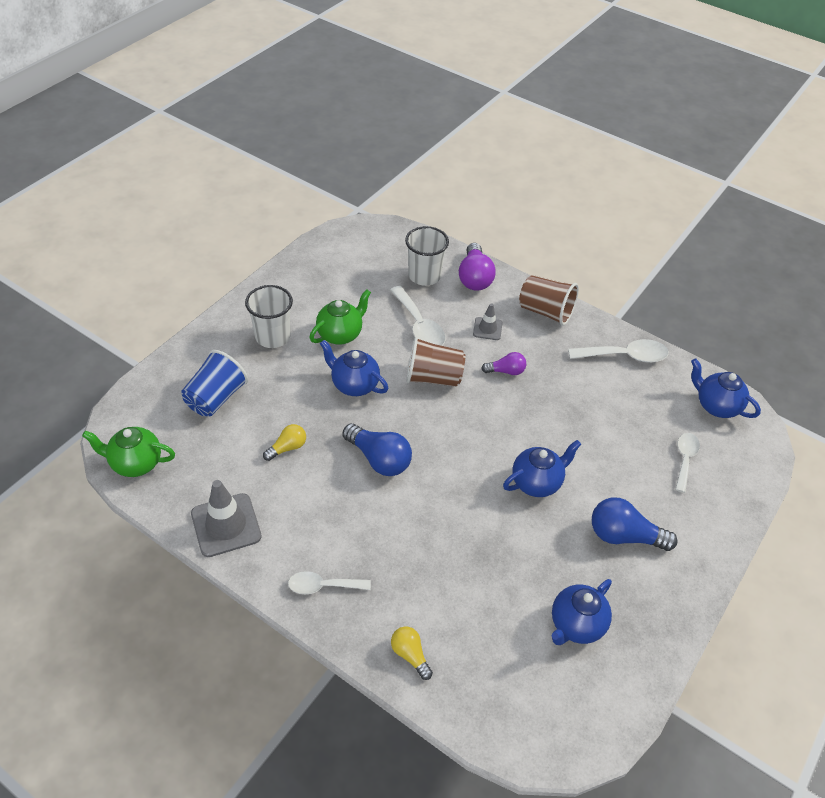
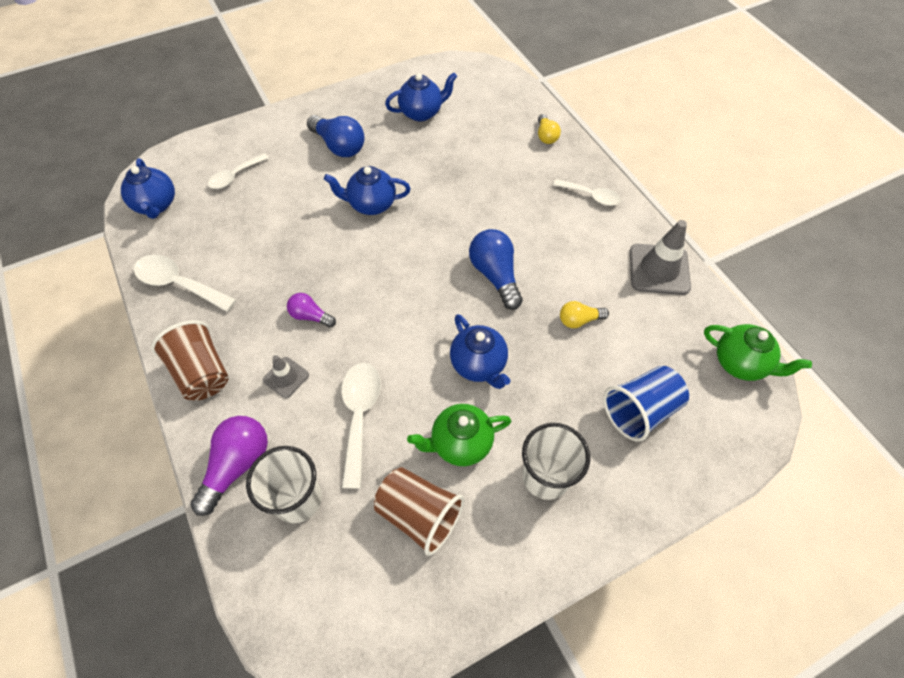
camera: 150 degrees left, 10 degrees up
(433, 378) = (390, 339): brown cup -> brown cup (419, 515)

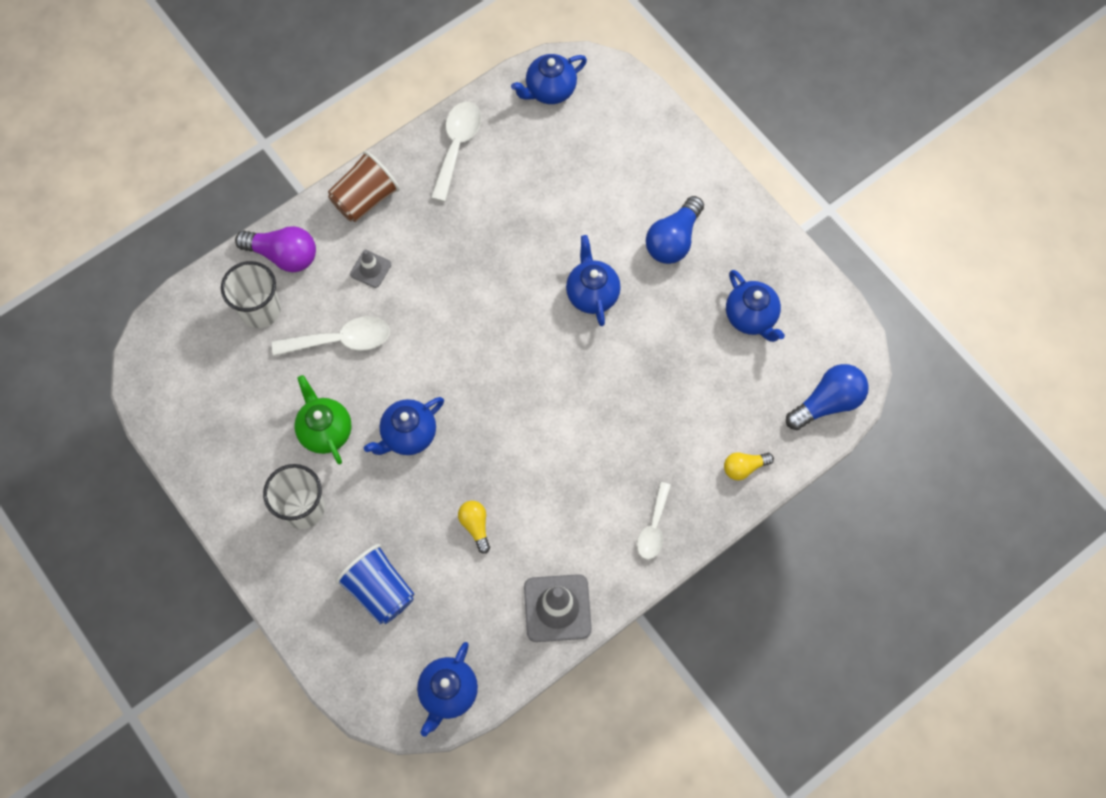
camera: 80 degrees right, 10 degrees up
(235, 176) = (604, 149): white spoon -> none
(310, 316) = (439, 272): purple light bulb -> none
(419, 515) = (257, 408): brown cup -> none
(495, 275) = (518, 436): blue light bulb -> blue light bulb (827, 403)
(740, 363) = (448, 692): green teapot -> blue teapot

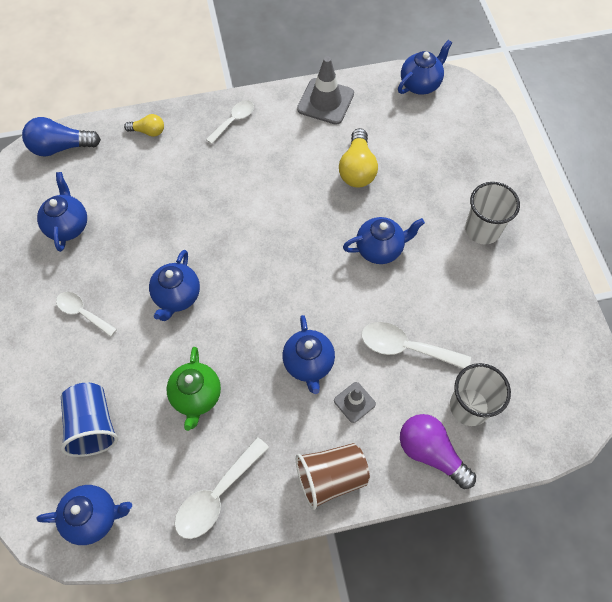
camera: 155 degrees left, 5 degrees down
(325, 431) = (445, 279): green teapot -> green teapot (196, 396)
(380, 590) = (444, 156): blue cup -> blue cup (93, 425)
(429, 285) = (308, 364): none -> blue teapot
(475, 526) = (357, 169): yellow light bulb -> yellow light bulb, size x1.72
(673, 240) = (82, 313): blue light bulb -> white spoon

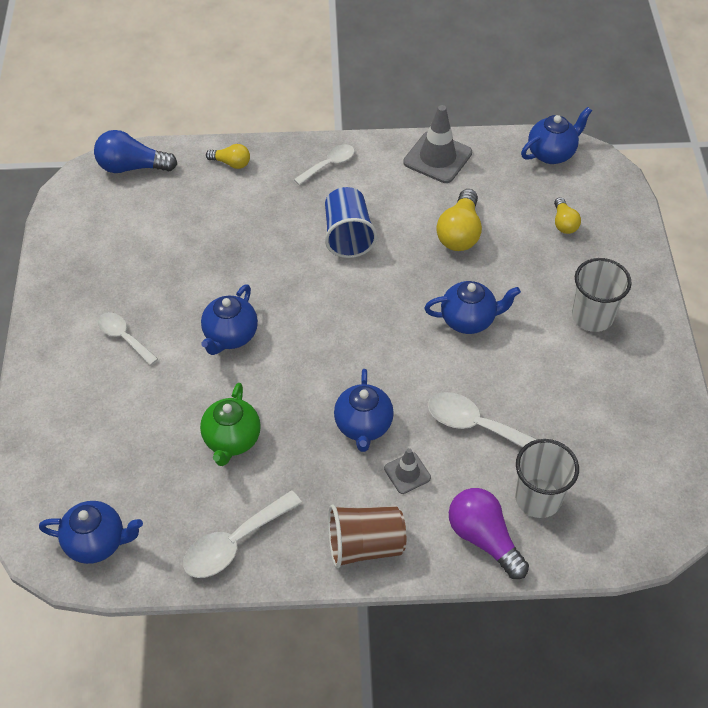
camera: 10 degrees right, 10 degrees down
(68, 226) = (125, 248): blue teapot -> none
(93, 425) = (113, 451): blue cup -> blue cup (348, 236)
(442, 147) = (564, 223): none -> yellow light bulb

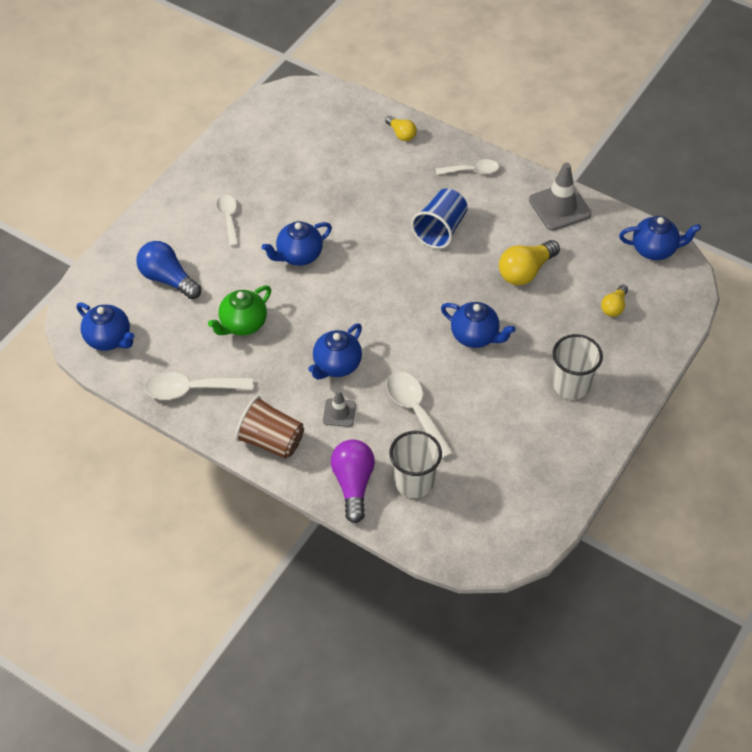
camera: 35 degrees right, 0 degrees up
(132, 167) = (329, 102): blue light bulb -> blue light bulb (168, 279)

